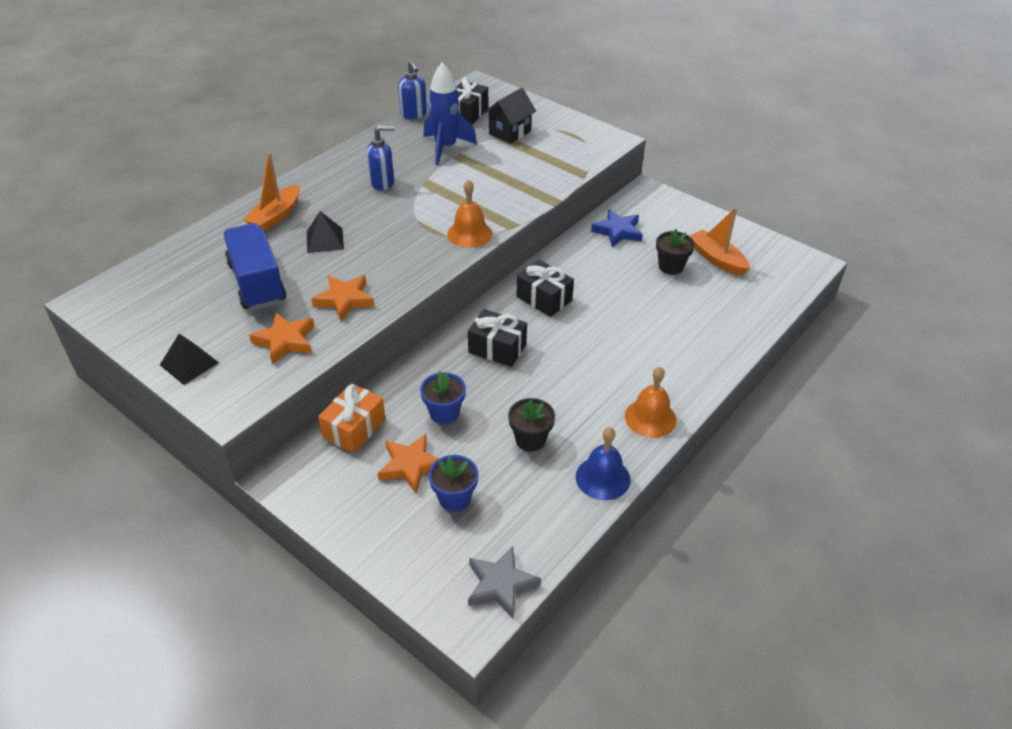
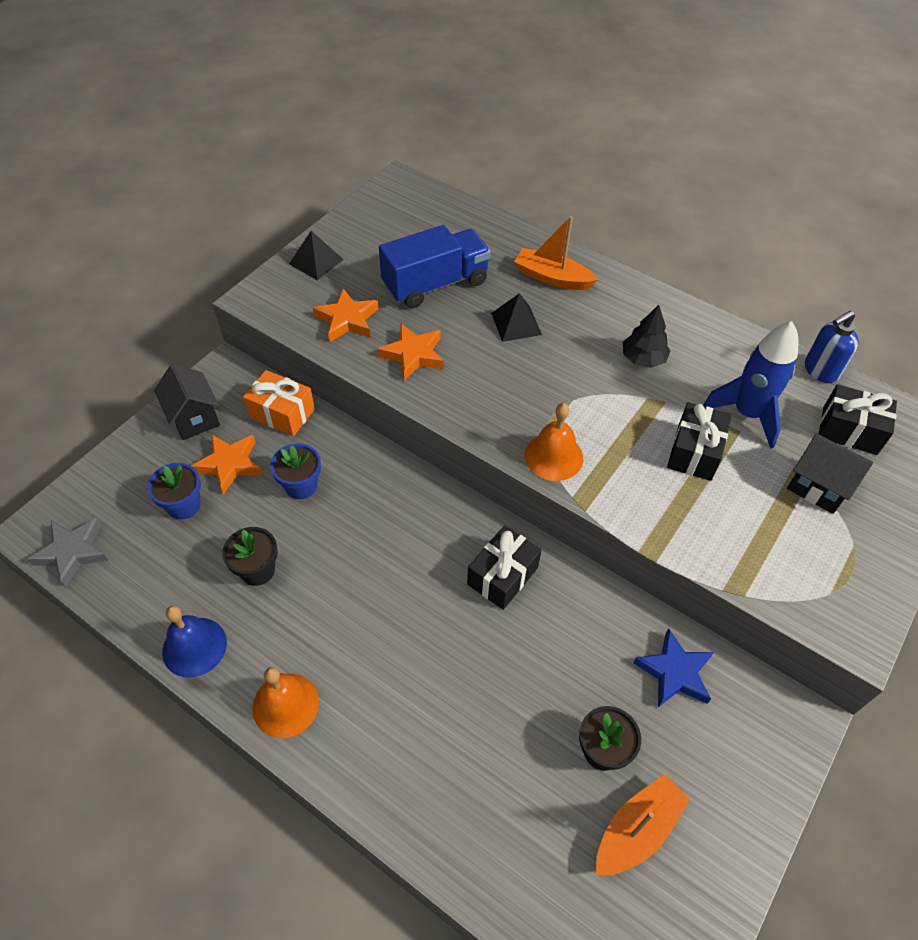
camera: 85 degrees right, 10 degrees up
(343, 499) = (194, 418): none -> black house
(382, 183) = (643, 358): blue soap dispenser -> black tree
(497, 348) = (405, 528): black gift -> black gift (694, 452)

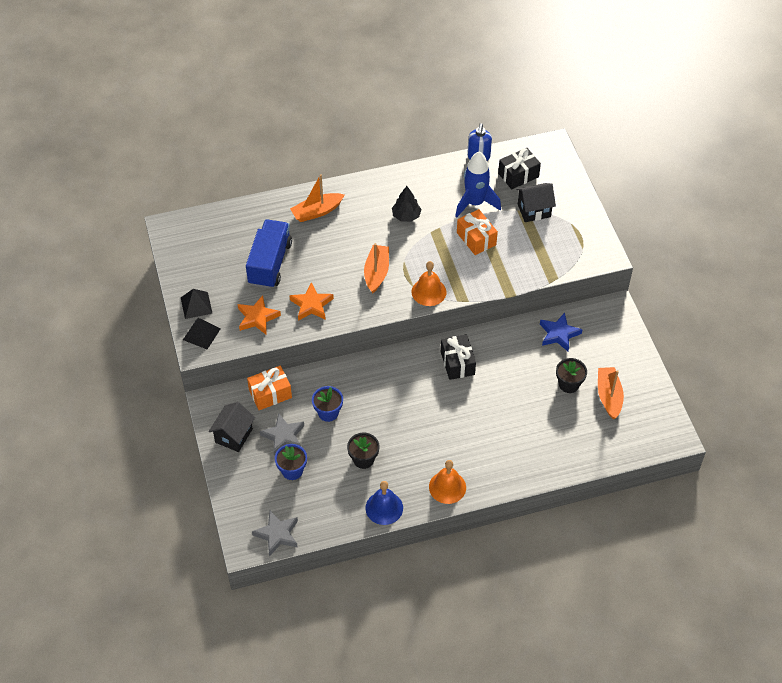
camera: 50 degrees left, 0 degrees up
(194, 418) = (234, 436): black house -> black house turned 75 degrees counterclockwise
(229, 464) = (283, 436): orange star -> grey star
(516, 323) = (333, 249): black pyramid -> black pyramid (201, 334)
(525, 385) = (376, 273): none -> orange boat
(694, 452) = (476, 239): black gift -> orange gift

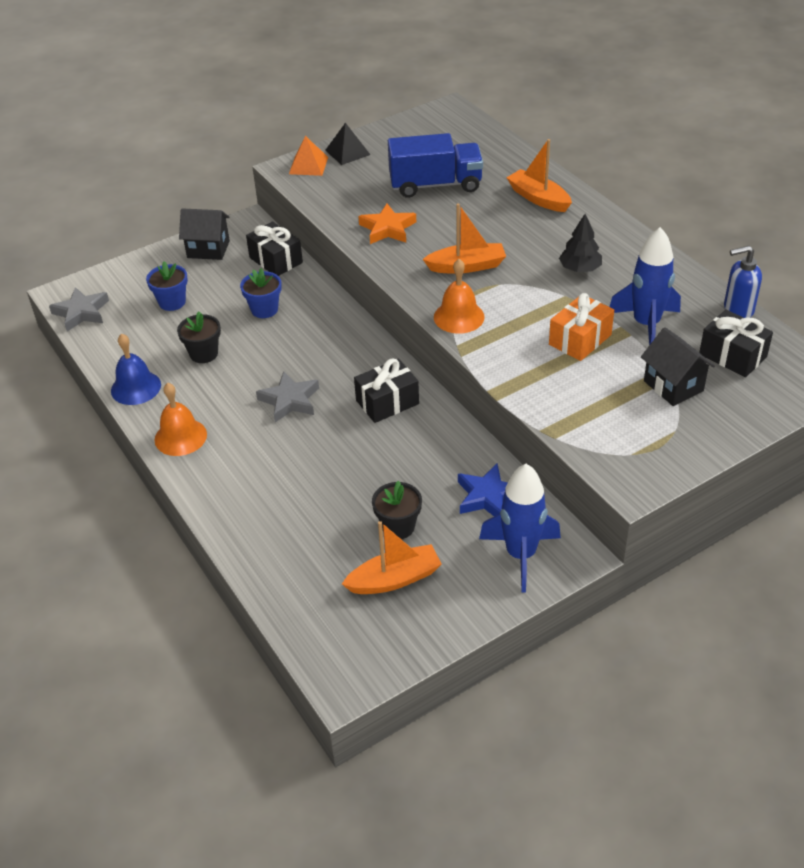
camera: 75 degrees right, 10 degrees down
(201, 334) = (308, 165): black pyramid -> orange pyramid
(257, 318) = (349, 195): orange star -> none
(270, 394) = (276, 260): orange gift -> black gift
(283, 436) = (218, 284): grey star -> grey star (290, 400)
(608, 332) = (521, 555): none -> blue rocket

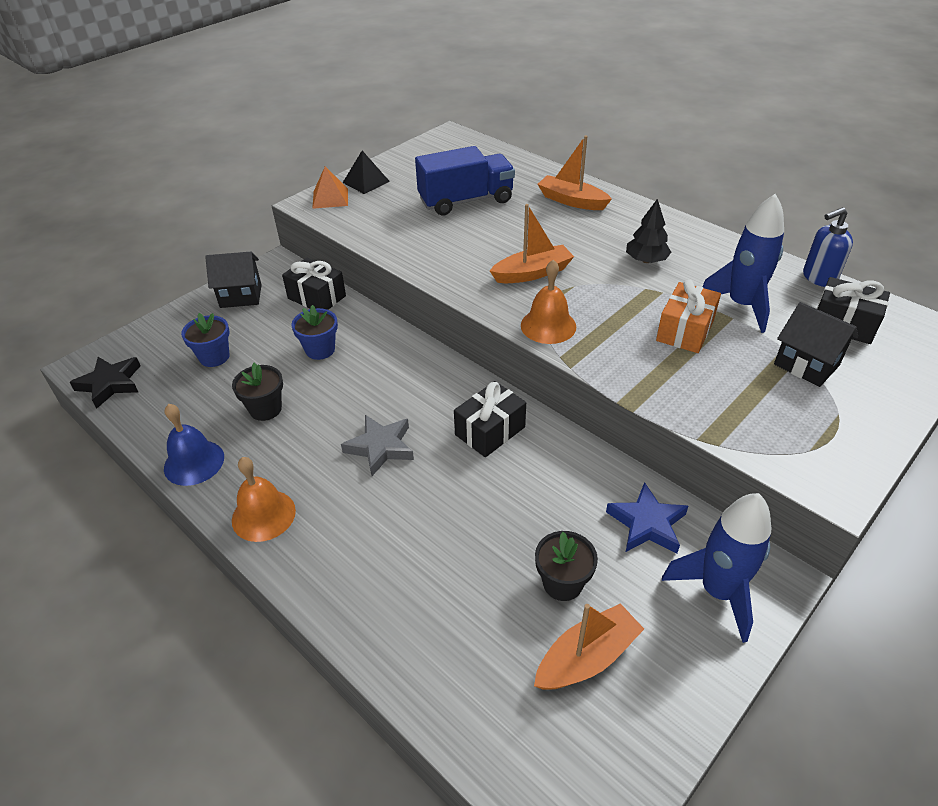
camera: 15 degrees left, 0 degrees up
(81, 312) = (110, 384): grey star -> black star
(387, 229) = (435, 247): orange star -> none

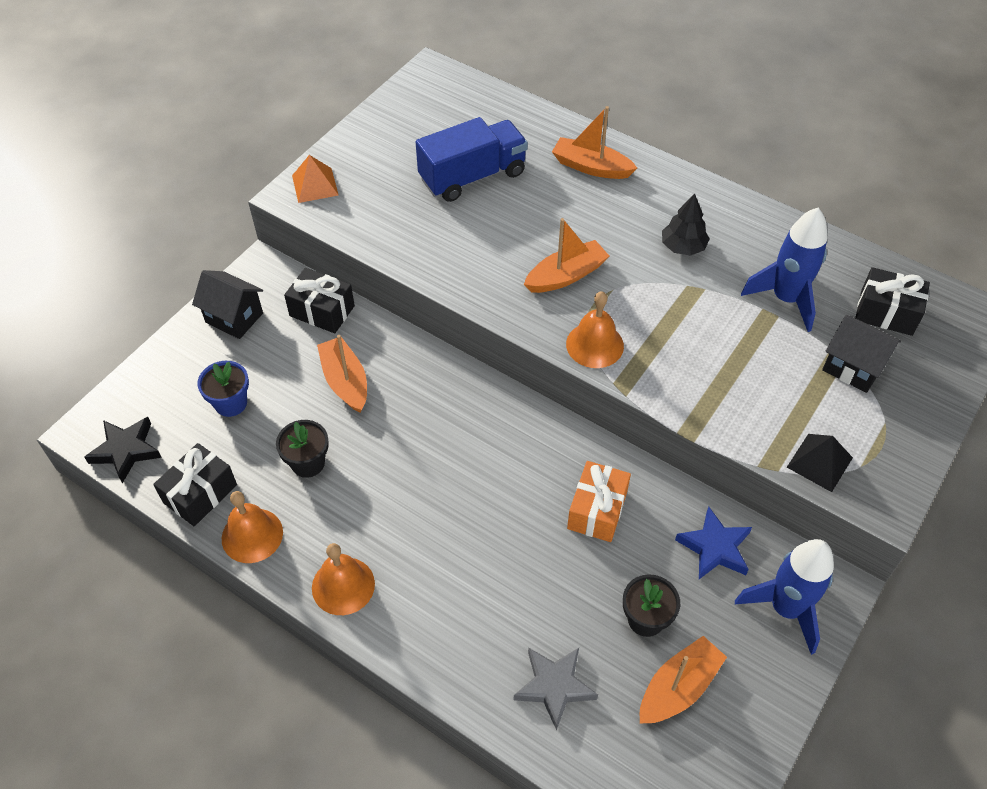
camera: 10 degrees left, 10 degrees up
(194, 462) = (252, 535): blue bell -> orange bell
(241, 296) = (234, 318): black house -> black house turned 45 degrees clockwise
(320, 350) = (345, 381): blue flower pot -> orange boat
(366, 182) = (350, 156): black pyramid -> black pyramid (819, 462)
(380, 447) = (441, 495): grey star -> grey star (554, 686)
(490, 431) = (547, 462): black gift -> black gift (200, 494)
(685, 331) = (733, 337): orange gift -> orange gift (597, 510)
(818, 278) = (860, 254): blue soap dispenser -> none

